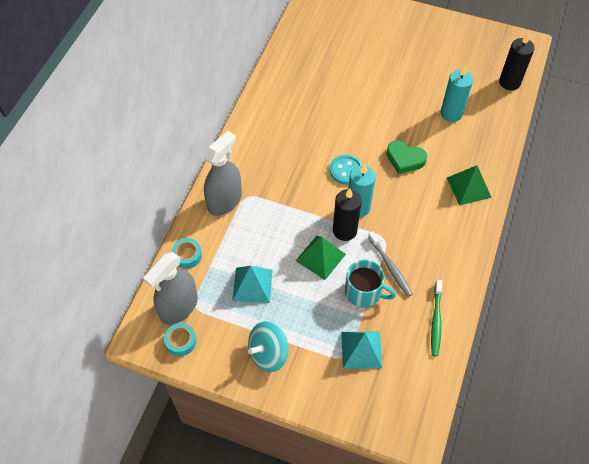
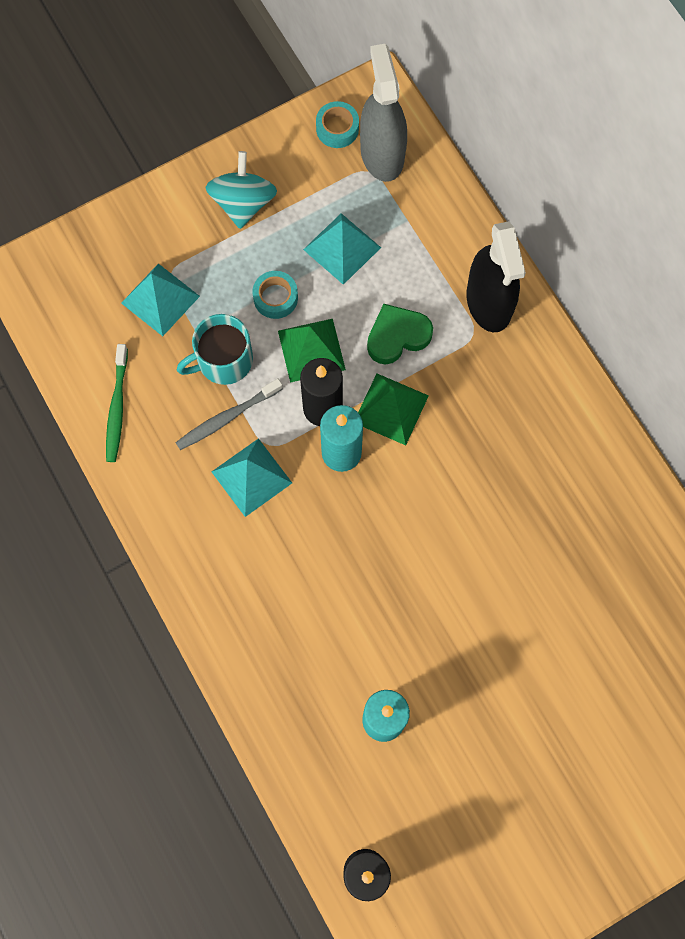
camera: 130 degrees right, 15 degrees up
(187, 255) = (443, 207): turquoise tape -> turquoise tape (275, 298)
(224, 201) = (489, 302): grey spray bottle -> black spray bottle
(346, 170) = (410, 486): turquoise button -> none
(390, 267) = (227, 418): grey toothbrush -> grey toothbrush turned 45 degrees counterclockwise
(405, 159) = (362, 579): green heart -> green heart (397, 336)
(407, 234) = (251, 477): none -> turquoise pyramid
(436, 321) = (117, 408): green toothbrush -> green toothbrush turned 135 degrees counterclockwise
(468, 187) = (248, 622): green pyramid -> green pyramid (391, 409)

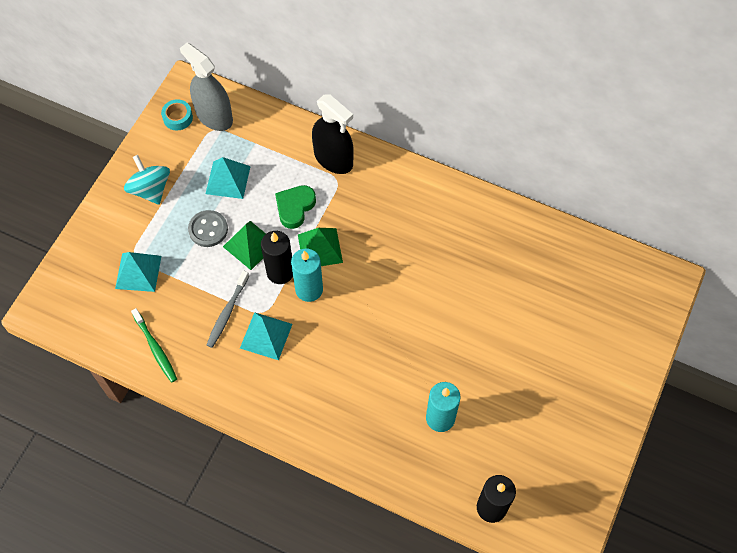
camera: 35 degrees left, 10 degrees down
(223, 360) = (202, 282): turquoise mug -> none
(275, 298) = (208, 229): turquoise tape -> grey button

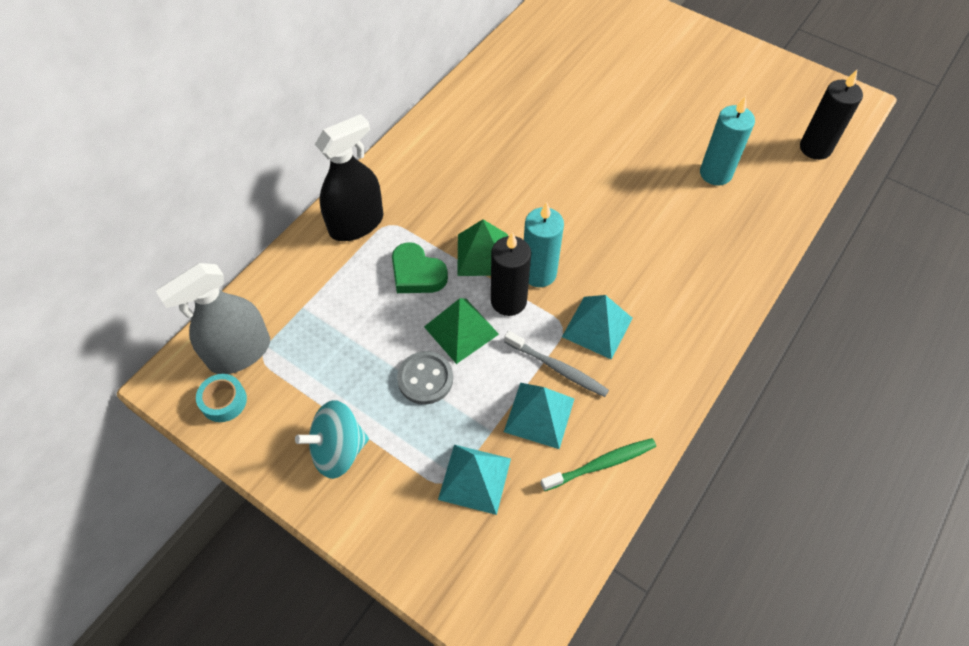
camera: 80 degrees left, 5 degrees down
(228, 180) = (352, 346): turquoise pyramid -> turquoise pyramid (539, 415)

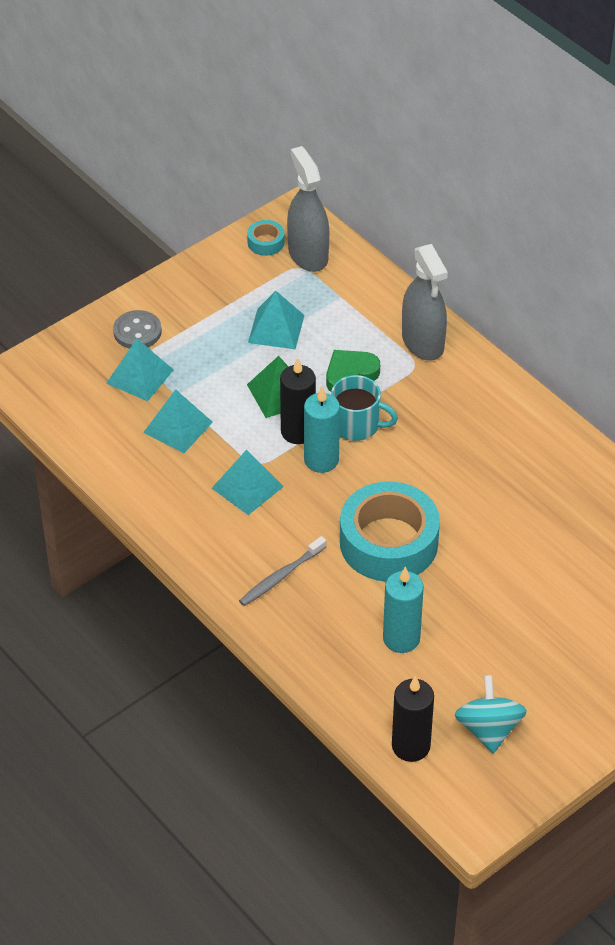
camera: 105 degrees right, 10 degrees down
(338, 450) = (196, 302): turquoise spinning top -> turquoise spinning top (488, 729)
(356, 224) = (423, 342): black spray bottle -> grey spray bottle
(365, 356) = (276, 328): none -> turquoise pyramid
(425, 379) = (239, 362): grey button -> grey button (137, 331)
(483, 254) = (357, 424): green pyramid -> turquoise mug
(557, 368) = (216, 449): grey toothbrush -> grey toothbrush (281, 576)
(601, 464) = (119, 455): green toothbrush -> none
(617, 201) = (388, 542): none -> turquoise tape

